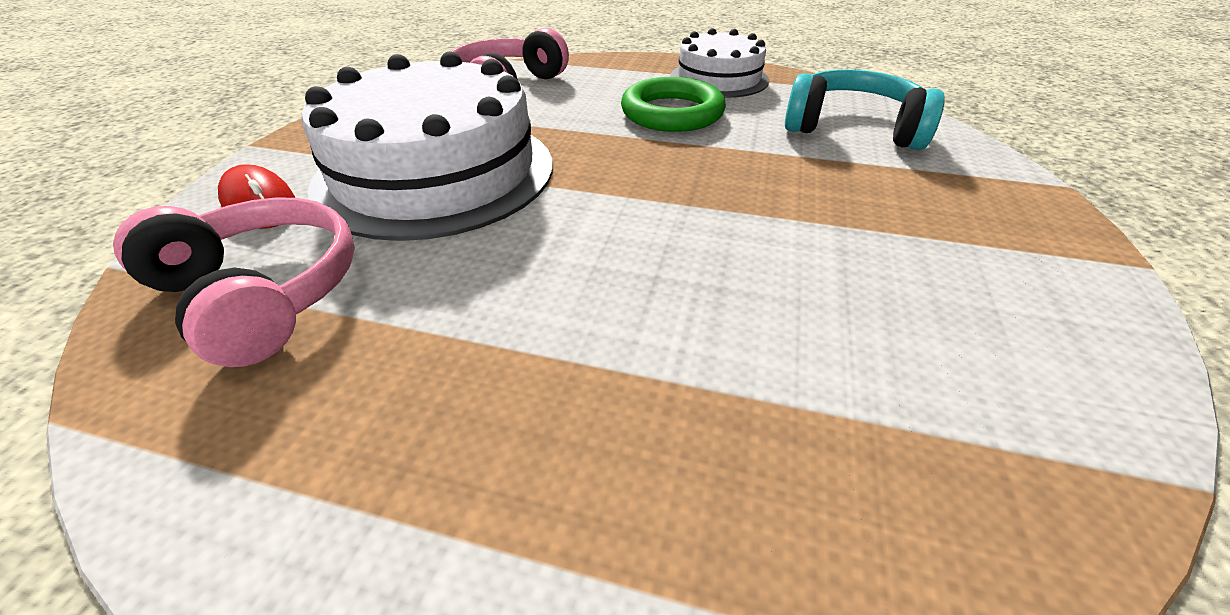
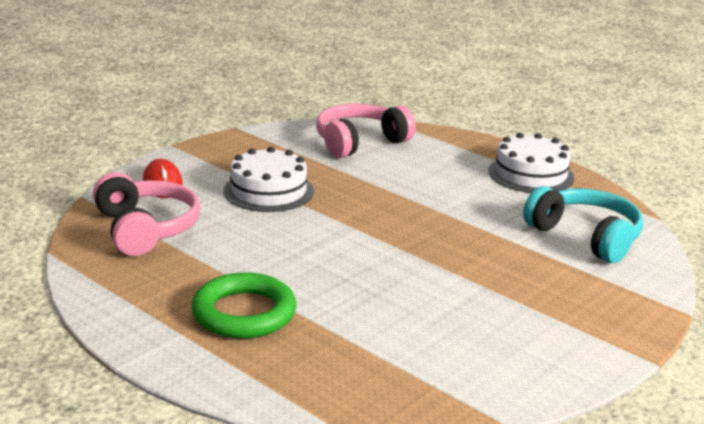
camera: 25 degrees right, 15 degrees down
(435, 173) = (268, 191): white cake -> white cake, size x0.57
(672, 113) = (461, 192): green ring -> green ring (244, 313)

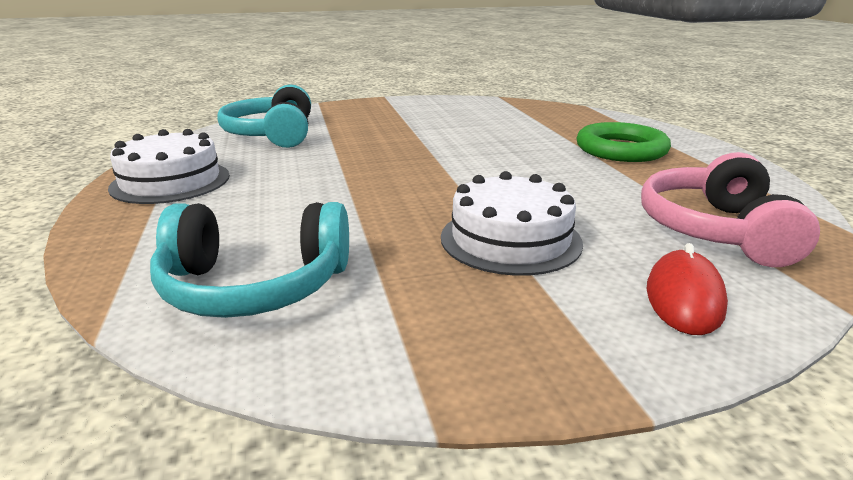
camera: 145 degrees left, 0 degrees up
(359, 142) = (254, 286): pink headphones -> turquoise headphones

